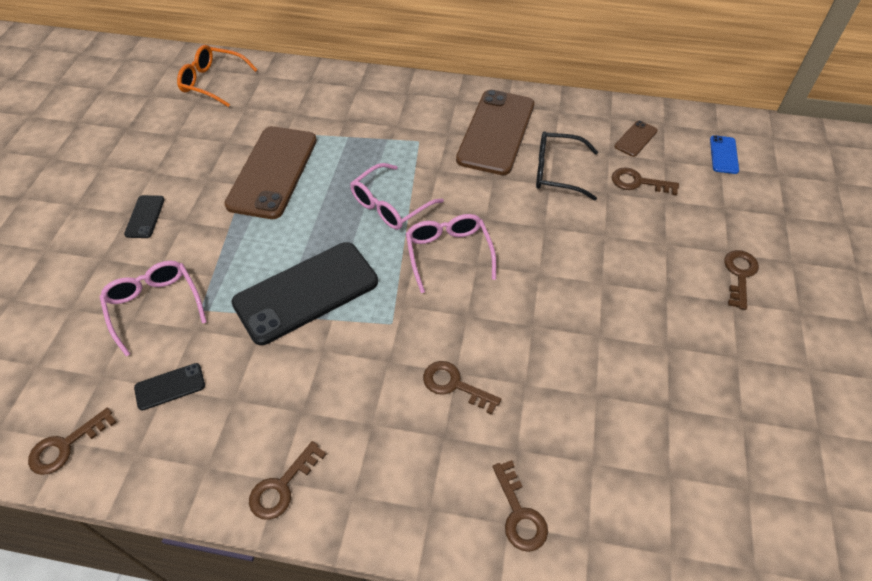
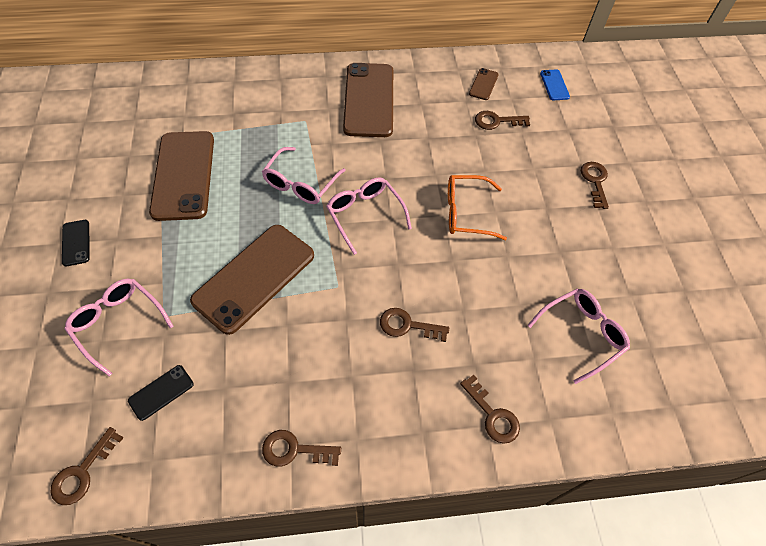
camera: 20 degrees left, 5 degrees up
(212, 82) = (93, 100): orange glasses -> orange glasses (466, 213)
(282, 486) = (294, 450): brown key -> brown key turned 75 degrees clockwise
(306, 292) = (254, 277): black phone -> brown phone
(556, 172) = (430, 125): black glasses -> none
(663, 450) = (581, 334): none -> pink glasses

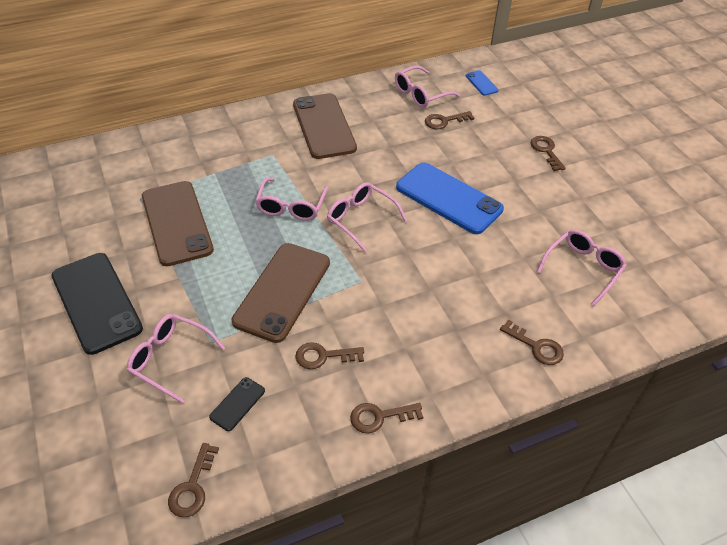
camera: 15 degrees left, 10 degrees down
(76, 243) = (96, 302): black phone -> black phone, size x2.30
(407, 325) = (436, 297): brown key -> brown key (323, 356)
(466, 213) = (448, 198): orange glasses -> blue phone
(483, 84) = (420, 94): brown phone -> pink glasses

